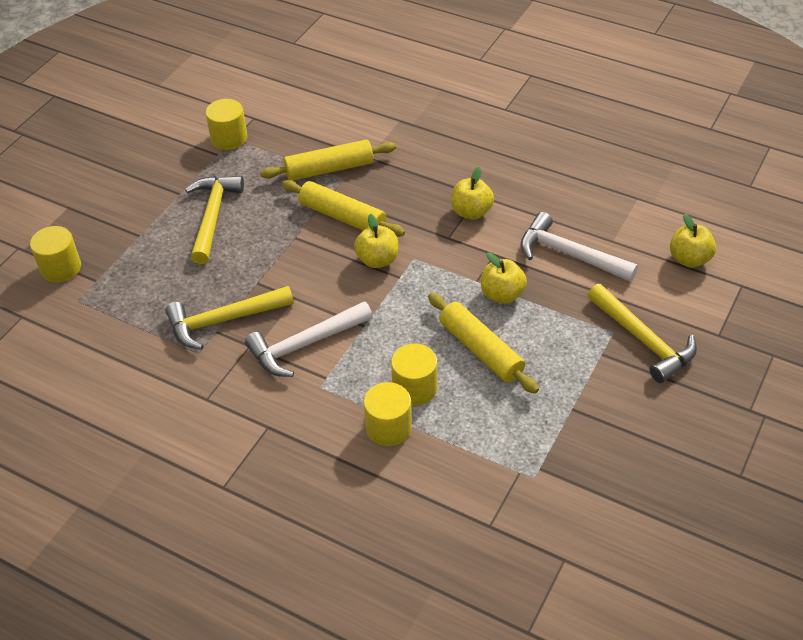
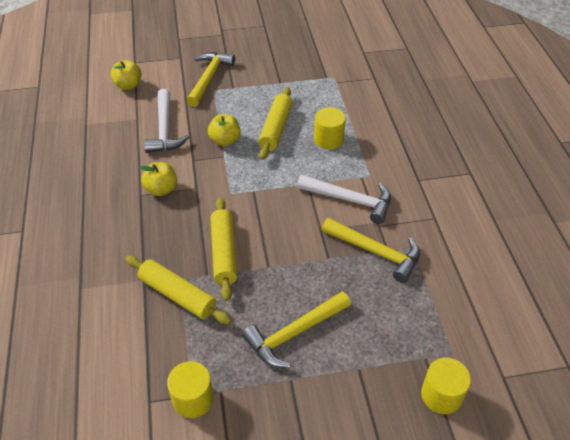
camera: 130 degrees left, 0 degrees up
(377, 260) = (248, 209): yellow apple -> none
(388, 427) = (363, 135): yellow cylinder -> none

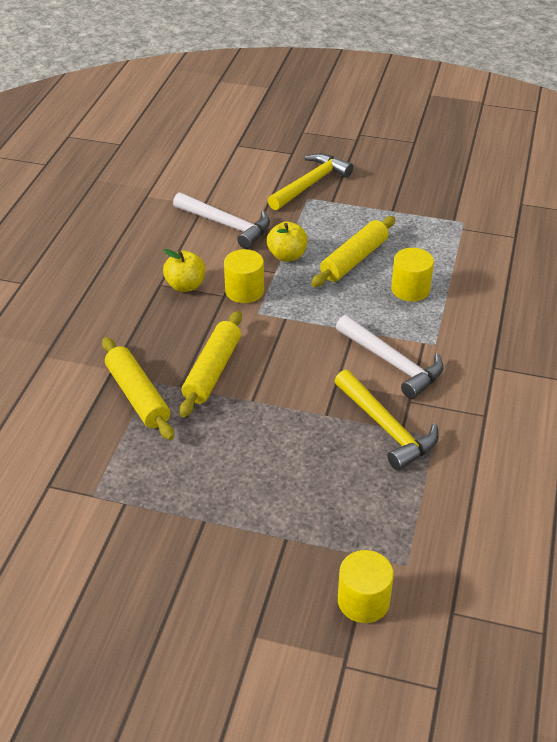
camera: 25 degrees right, 5 degrees down
(128, 85) = (215, 168): yellow apple -> none
(165, 129) = (227, 225): white hammer -> white hammer turned 75 degrees counterclockwise
(193, 399) = (92, 499): yellow cylinder -> yellow cylinder (244, 291)
(294, 334) = (237, 477): yellow hammer -> none

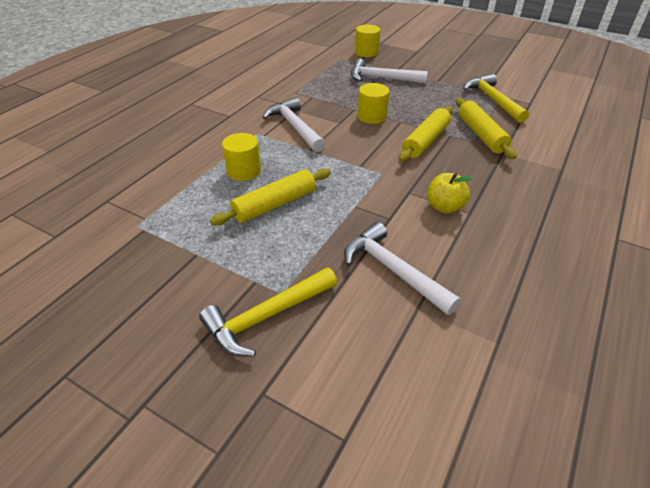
camera: 165 degrees left, 0 degrees up
(244, 291) = (389, 193): yellow cylinder -> yellow cylinder (372, 116)
(287, 256) = (337, 220): yellow apple -> none
(306, 507) = (381, 78): none -> white hammer
(386, 428) = (320, 99): yellow hammer -> yellow hammer (492, 100)

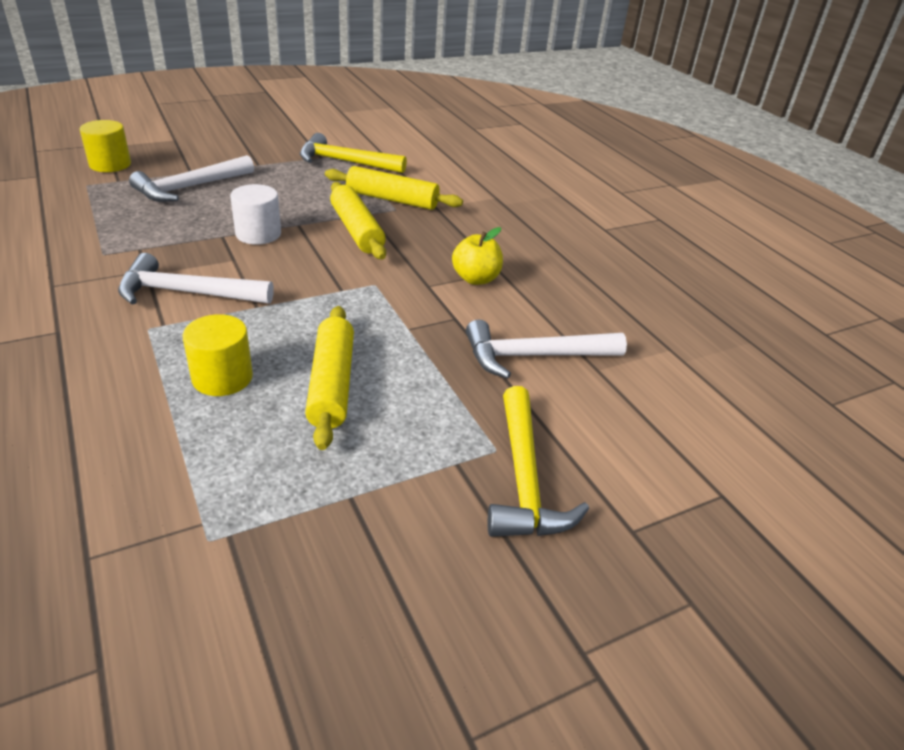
camera: 60 degrees left, 5 degrees down
(372, 116) = (258, 234): yellow cylinder -> white cylinder

